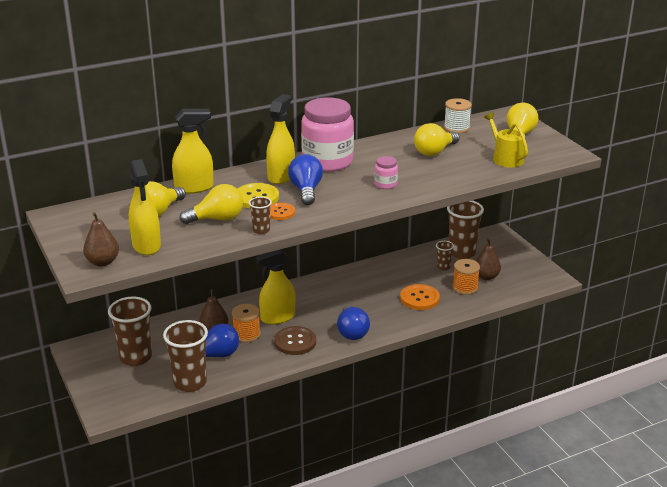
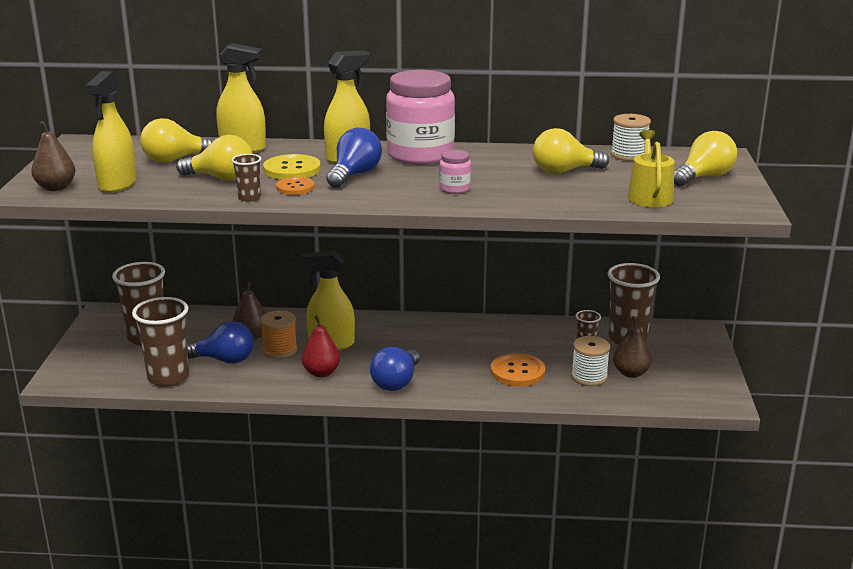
camera: 30 degrees right, 5 degrees down
(295, 342) = (321, 373): brown button -> red pear
(465, 287) = (589, 377): orange spool -> white spool

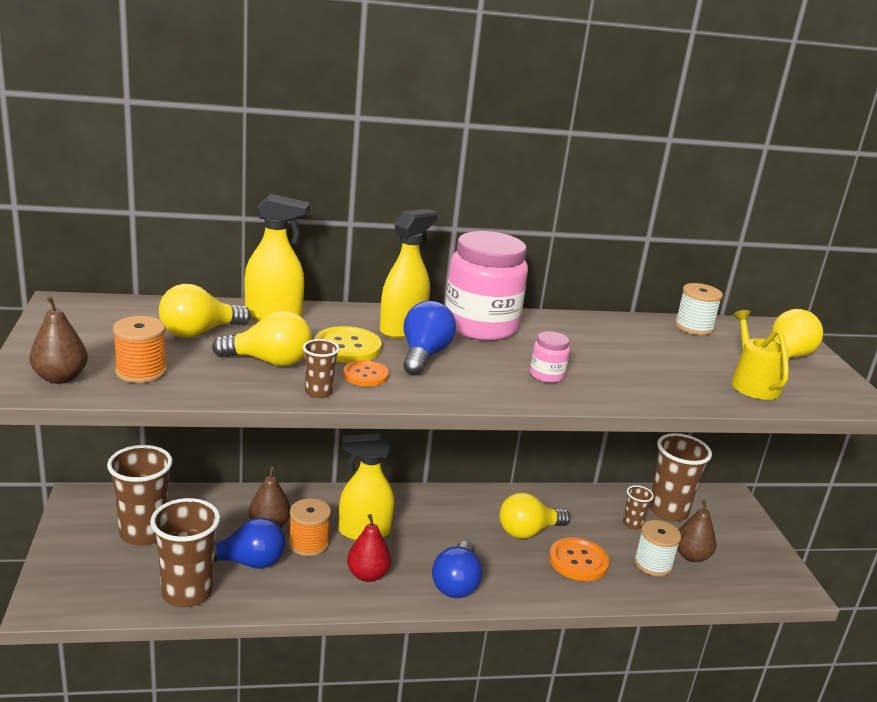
camera: 15 degrees left, 0 degrees up
(117, 184) = (141, 371): yellow spray bottle -> orange spool
(564, 171) = (645, 349): yellow light bulb -> yellow light bulb (528, 531)

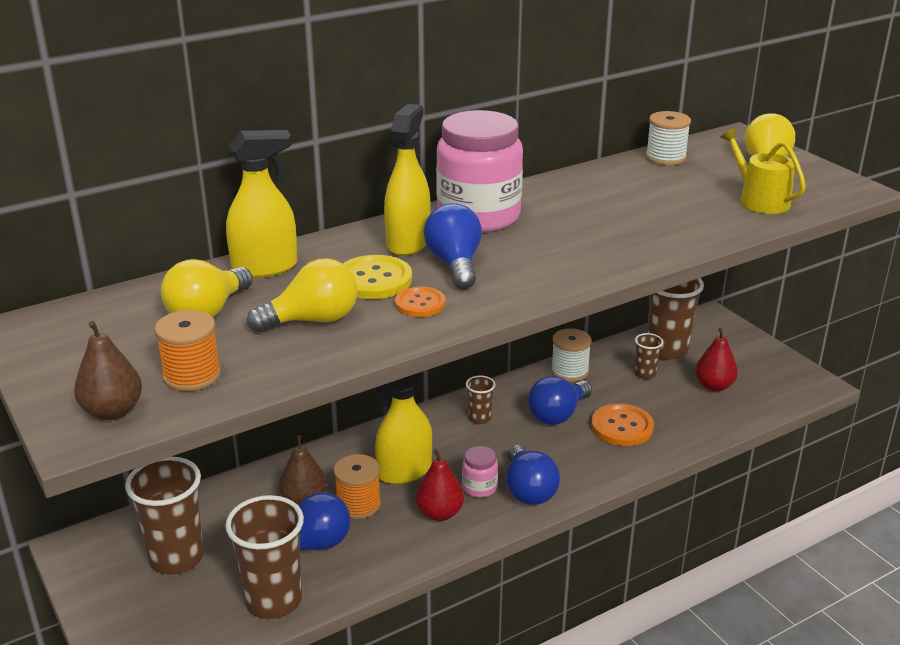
camera: 20 degrees left, 5 degrees up
(318, 392) = (393, 337): brown cup -> brown cup (479, 418)
(528, 531) = (558, 415): yellow light bulb -> blue light bulb
(546, 375) = (583, 249): pink jar -> pink jar (479, 488)
(653, 564) = (687, 405): white spool -> white spool (569, 371)
(691, 556) = (714, 386): brown pear -> red pear

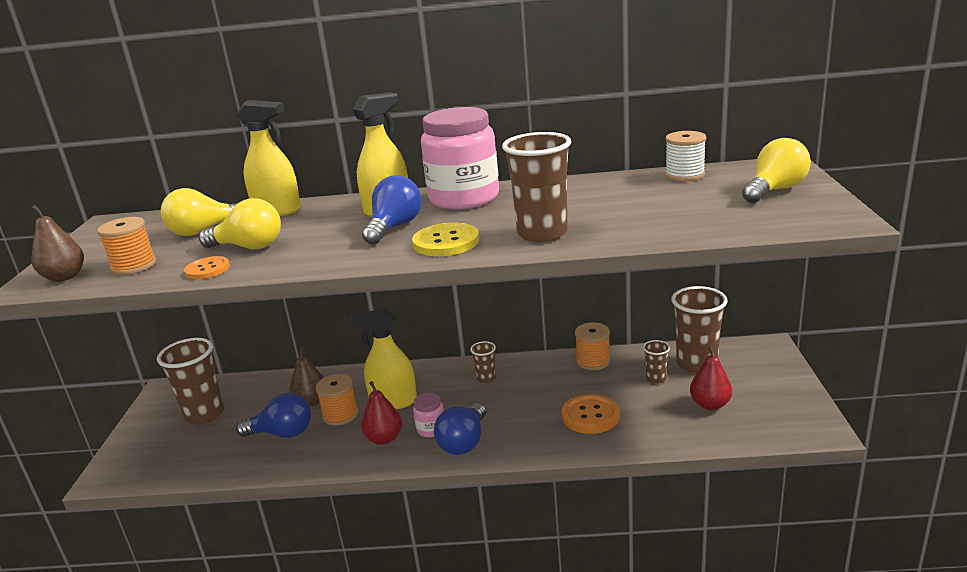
camera: 35 degrees right, 5 degrees down
(273, 601) = (222, 461): brown cup -> brown cup (542, 233)
(374, 280) = (327, 228): yellow button -> yellow button (446, 242)
(420, 303) = (329, 249): orange button -> orange button (207, 269)
(558, 415) = (548, 392): blue light bulb -> none
(569, 371) = (593, 361): white spool -> orange spool
(759, 200) = (723, 217): yellow watering can -> none

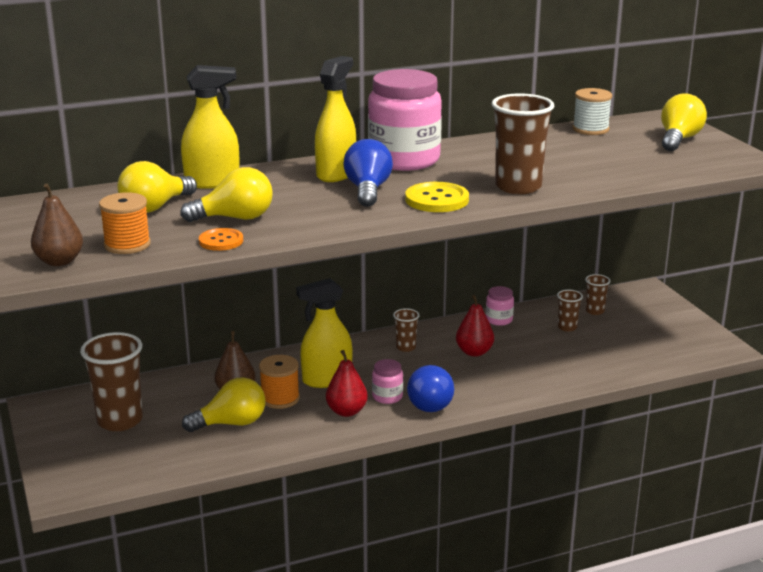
camera: 25 degrees left, 0 degrees up
(282, 433) = (231, 423): blue light bulb -> yellow light bulb
(590, 415) = (530, 364): orange button -> none
(593, 361) = (499, 320): orange spool -> pink jar
(696, 364) = (595, 311): brown cup -> brown cup, size x0.49
(710, 404) = (627, 342): red pear -> red pear (474, 352)

